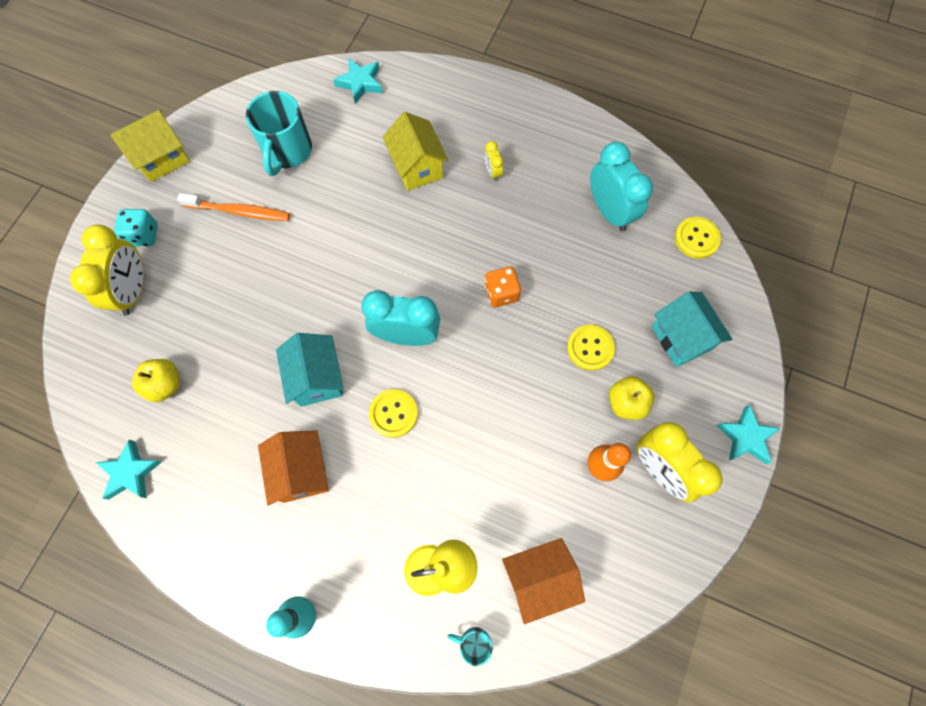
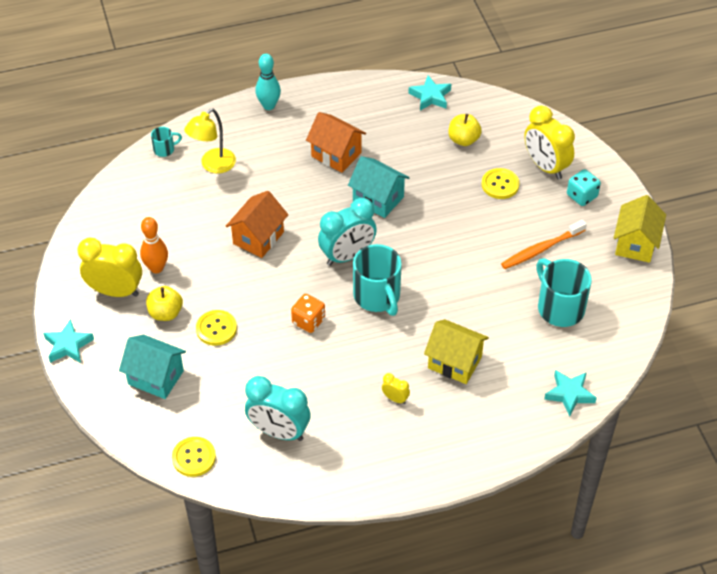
camera: 140 degrees right, 20 degrees down
(393, 413) = (312, 212): yellow button -> yellow button (500, 185)
(420, 272) = (377, 296): none -> turquoise mug
(538, 578) = (151, 195): orange house -> orange house (258, 238)

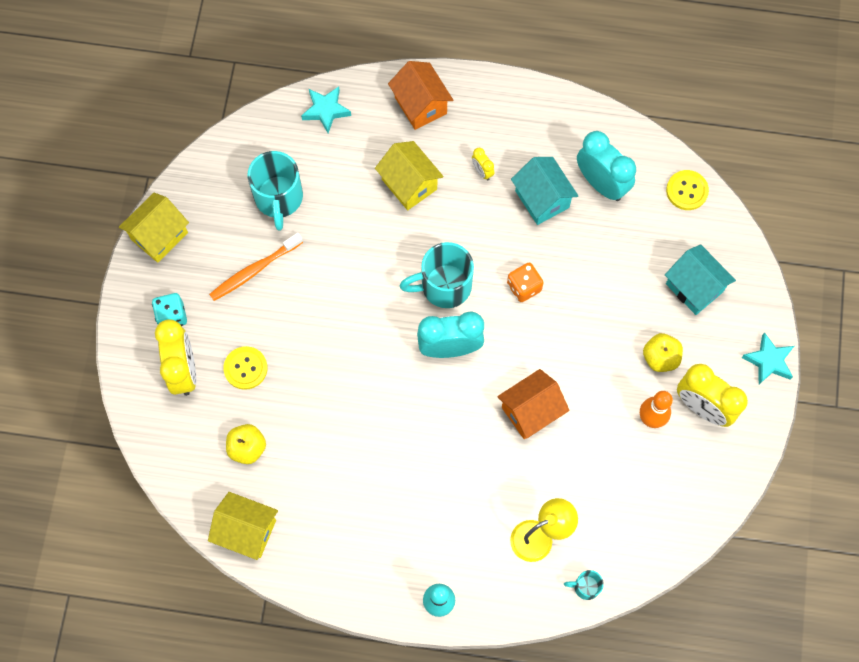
camera: 155 degrees left, 20 degrees up
(216, 329) = (616, 317): yellow button -> none
(336, 154) = (397, 490): orange house -> orange house (420, 105)
(377, 296) = (444, 286): turquoise mug -> turquoise mug turned 105 degrees counterclockwise
(378, 199) = (382, 407): turquoise house -> turquoise house (542, 199)
(430, 96) = (247, 531): turquoise star -> yellow house
(541, 249) = (254, 270): orange toothbrush -> orange toothbrush turned 150 degrees clockwise

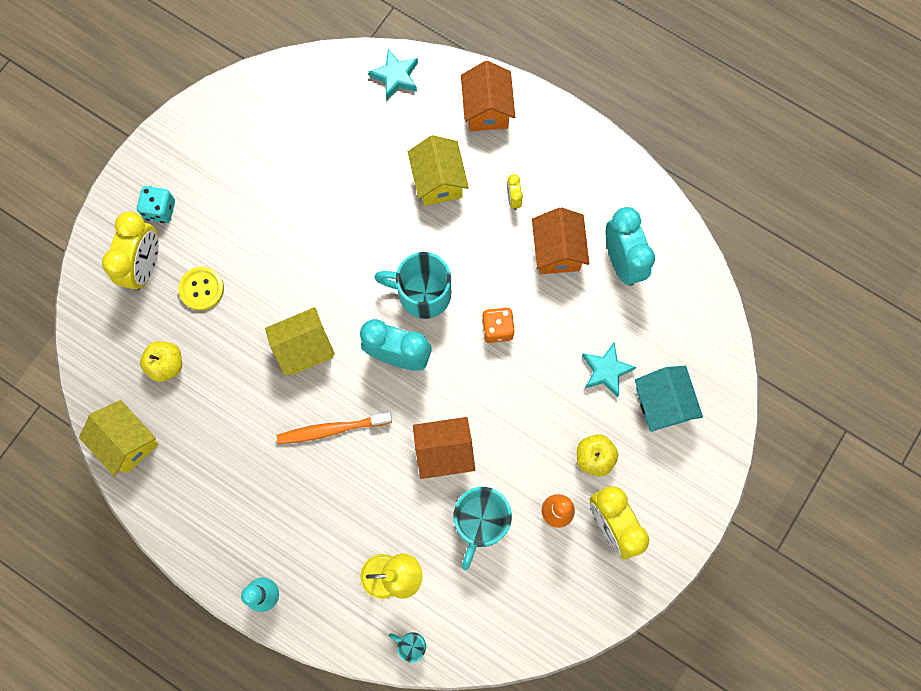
camera: 25 degrees right, 5 degrees up
(159, 236) = (186, 129): yellow house -> yellow house (304, 348)
(254, 270) = (255, 200): orange toothbrush -> orange toothbrush (332, 429)
(279, 198) = (311, 142): turquoise mug -> turquoise mug (480, 522)
(542, 199) = (557, 251): turquoise house -> orange house
(687, 191) = (702, 305): yellow button -> none
(768, 361) = (699, 509): turquoise star -> turquoise star (606, 370)

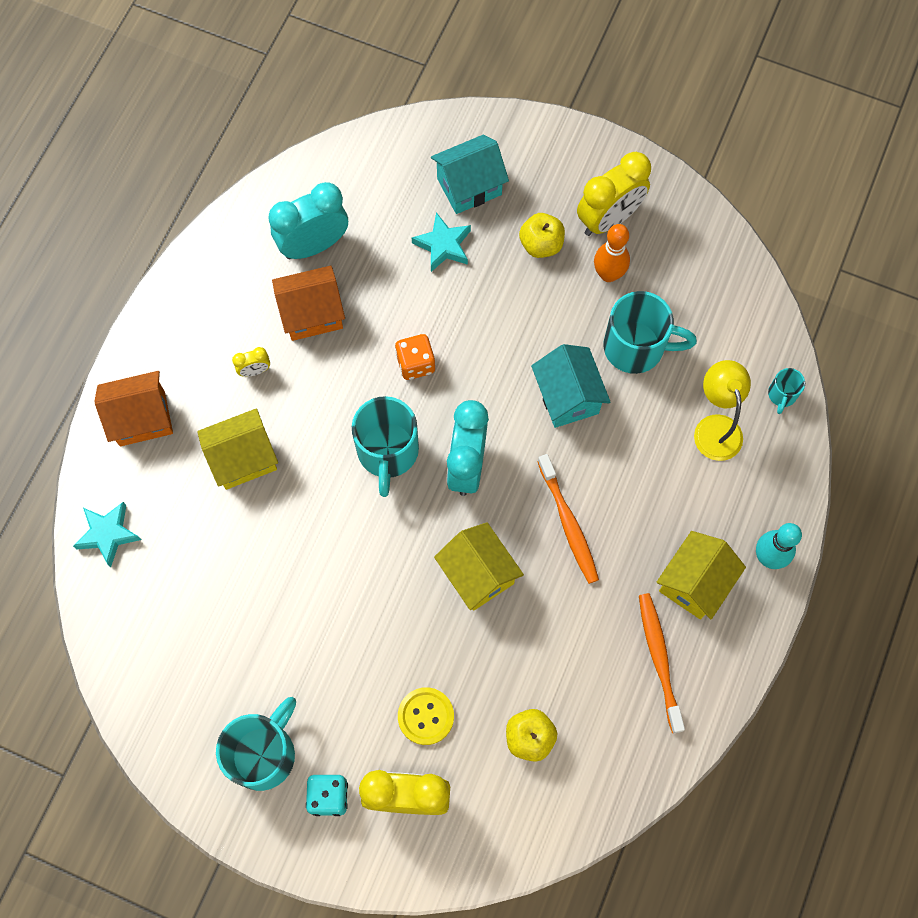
camera: 100 degrees left, 5 degrees down
(128, 442) = (634, 762): yellow house -> yellow house (694, 583)
(203, 168) = (264, 753): none -> turquoise mug
(203, 480) = (659, 659): none -> orange toothbrush
(444, 451) = (567, 397): orange house -> turquoise house

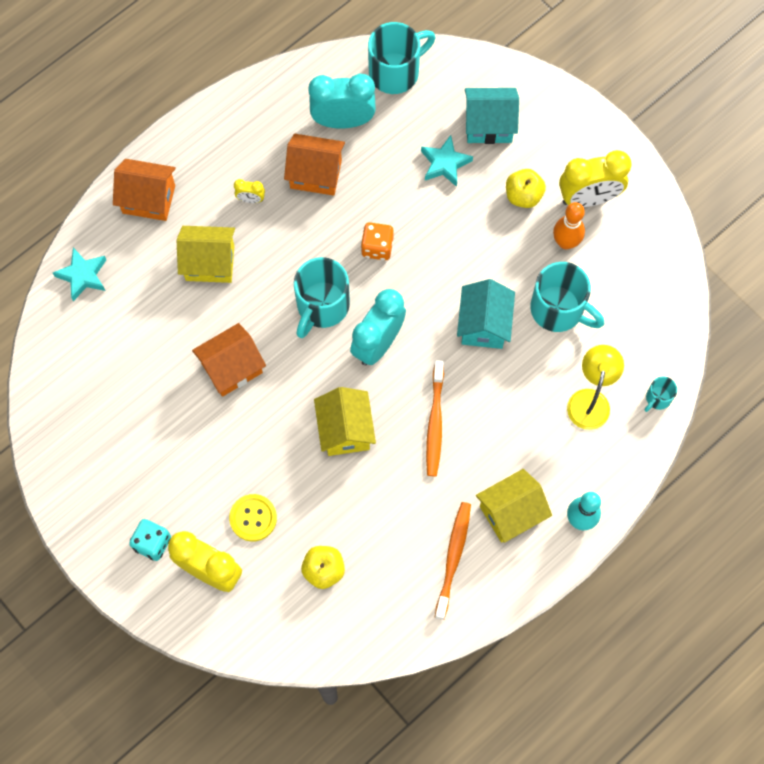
camera: 25 degrees right, 0 degrees up
(264, 753) = (120, 490): turquoise mug -> turquoise mug (396, 72)
(323, 562) = (232, 368): none -> orange house

